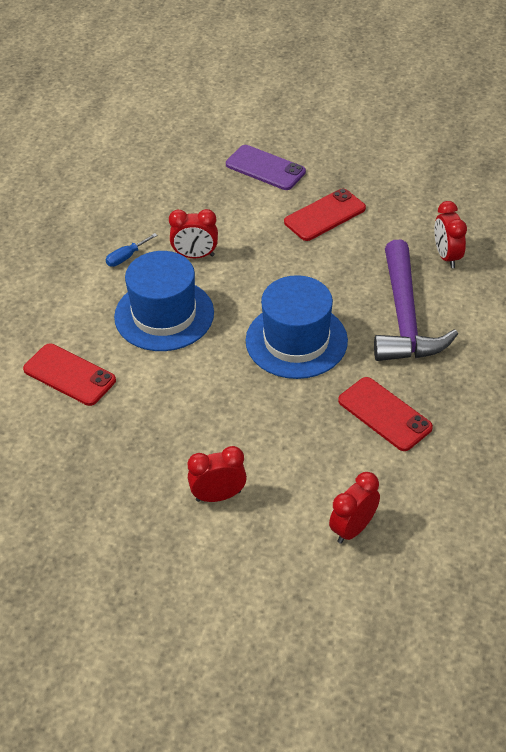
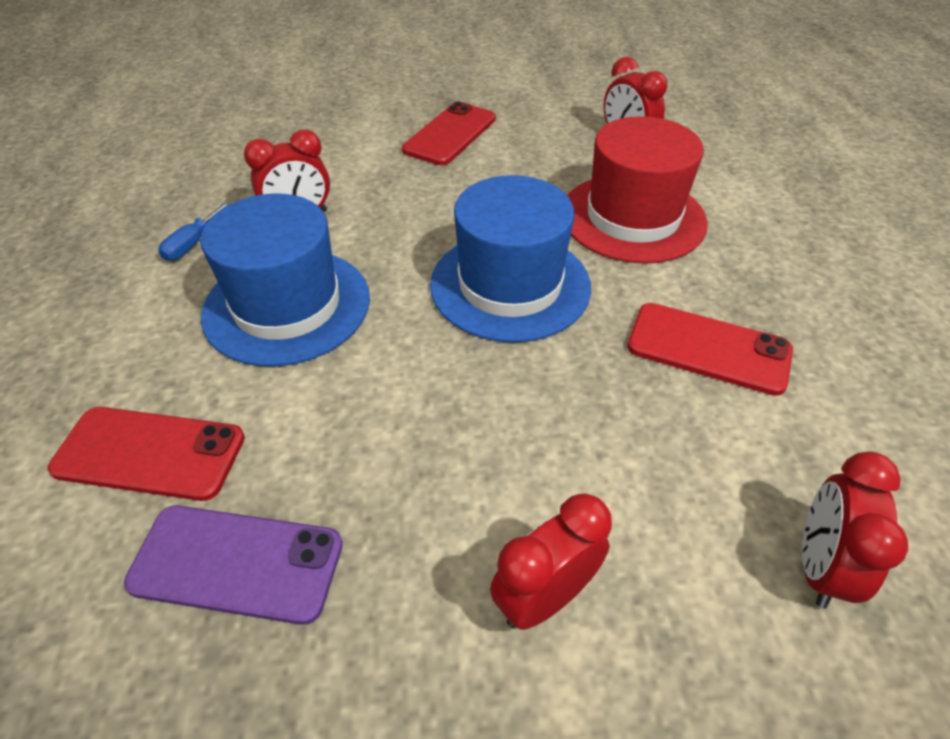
camera: 25 degrees left, 0 degrees up
(265, 168) = (345, 105): purple phone -> purple phone (237, 563)
(405, 318) = (633, 217): purple hammer -> red hat

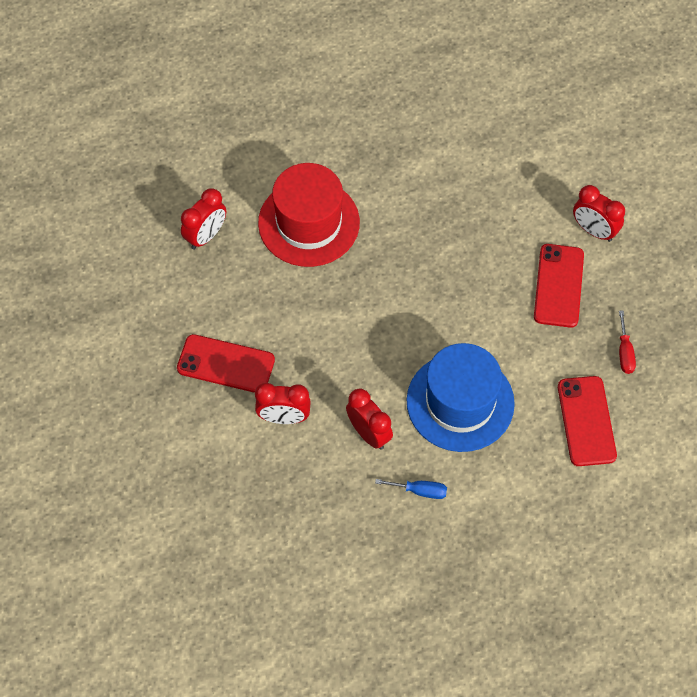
camera: 105 degrees left, 15 degrees up
(237, 563) = (624, 352): purple phone -> red screwdriver
(510, 285) = (401, 282): blue hat -> none
(708, 348) = (424, 176): red phone -> red phone (558, 286)
(819, 566) = (542, 134): red clock -> red clock (284, 417)

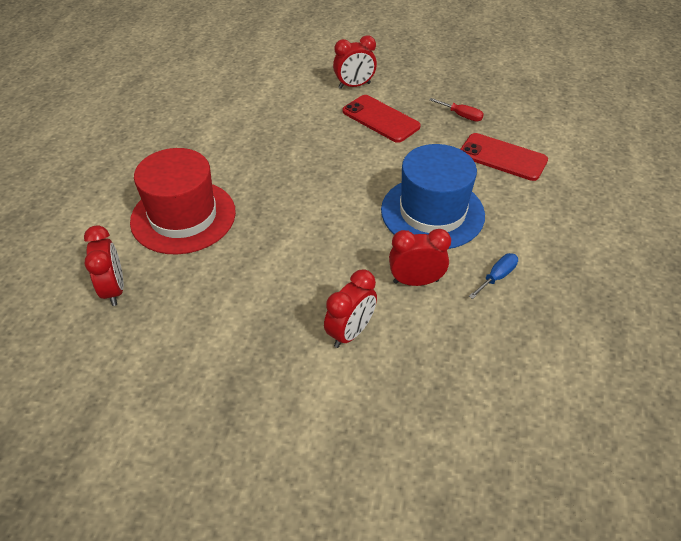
camera: 55 degrees left, 15 degrees down
(226, 364) = (256, 347): red phone -> none

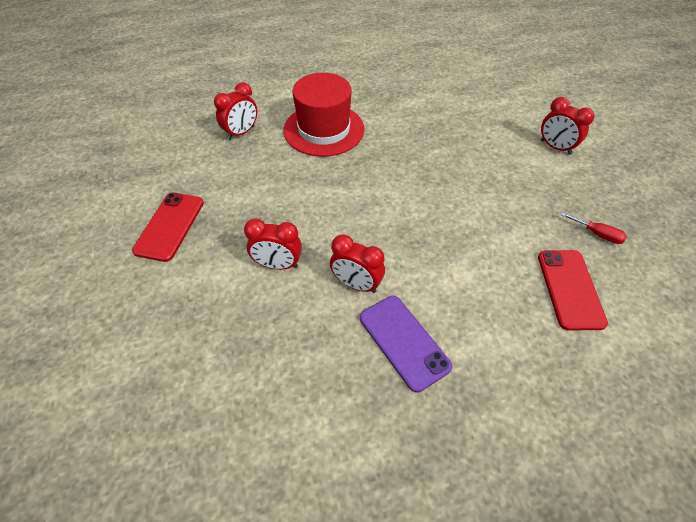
camera: 60 degrees right, 5 degrees up
(380, 119) = (530, 181): red phone -> red phone (169, 226)
(416, 281) = (356, 284): red clock -> red clock turned 150 degrees clockwise
(432, 212) = (445, 264): blue hat -> none
(461, 116) = (597, 234): red screwdriver -> red screwdriver turned 60 degrees counterclockwise
(497, 277) = (404, 342): blue screwdriver -> purple phone

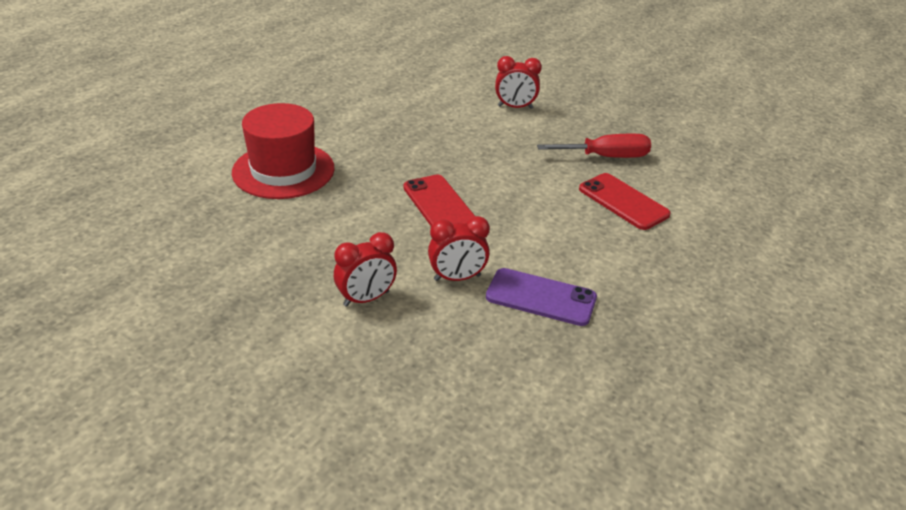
camera: 40 degrees left, 15 degrees down
(169, 226) = (205, 323): red phone -> red phone (439, 205)
(241, 133) = (189, 208): red clock -> none
(597, 234) = (606, 157): red screwdriver -> red screwdriver, size x1.82

